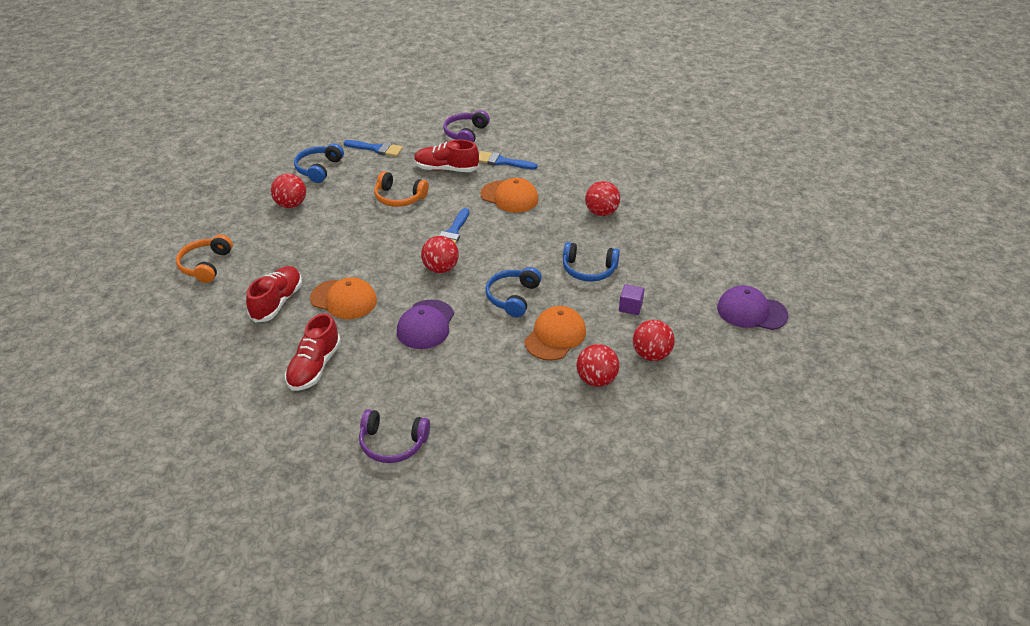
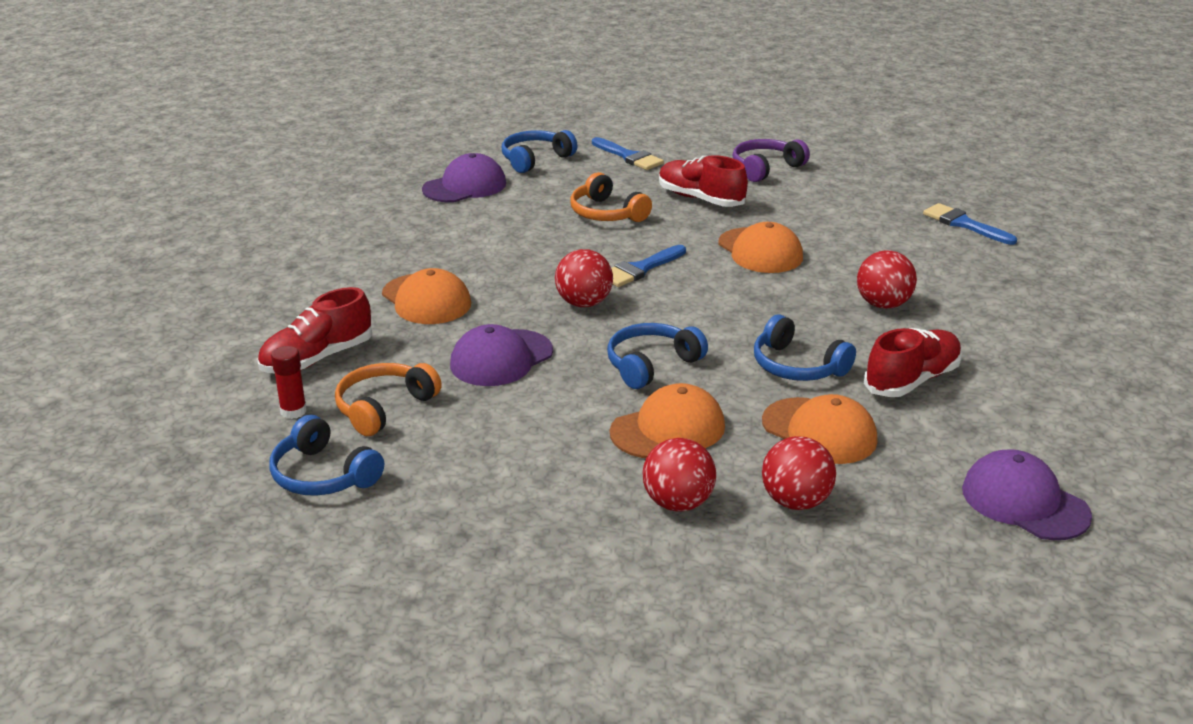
camera: 30 degrees right, 10 degrees down
(205, 265) = (305, 219): orange headphones -> orange headphones (384, 407)
(277, 302) = (345, 279): red shoe -> red shoe (912, 380)
(291, 205) = (464, 186): red ball -> purple cap
(334, 409) = (293, 411): none -> red glue stick
(392, 443) = (323, 475): purple headphones -> blue headphones
(502, 162) = (788, 210): blue brush -> blue brush (964, 224)
(630, 307) = (819, 431): purple cube -> orange cap

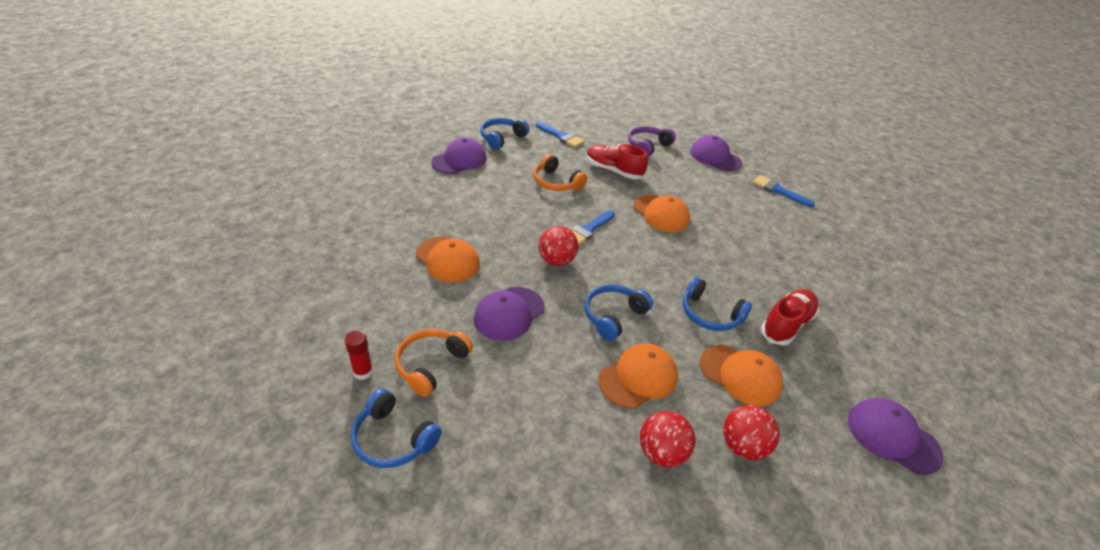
camera: 10 degrees left, 10 degrees up
(317, 358) = (376, 318): red shoe -> none
(873, 182) = (715, 157): none -> purple cap
(883, 304) = (749, 258): red ball -> none

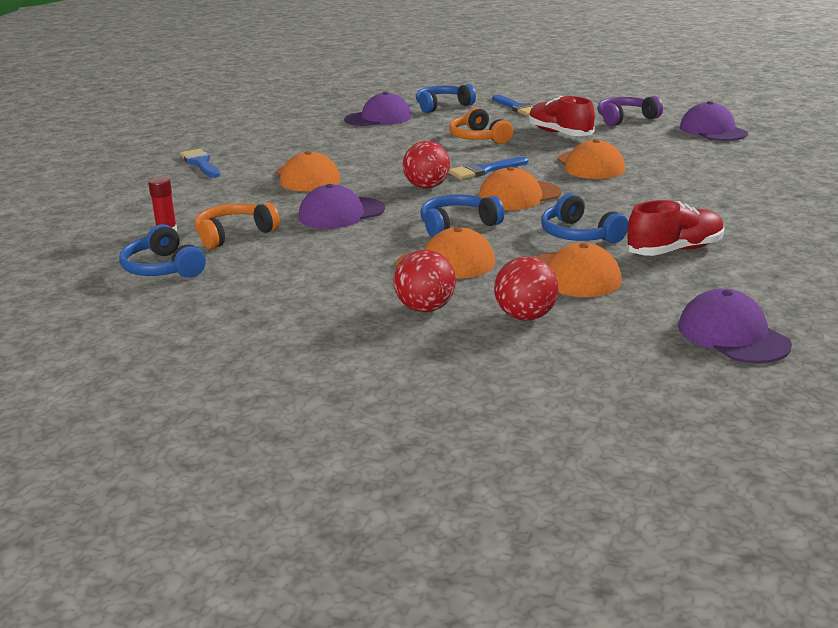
camera: 25 degrees right, 15 degrees down
(635, 264) = (519, 196): none -> orange cap
(778, 191) = (779, 159): blue brush -> blue brush (200, 163)

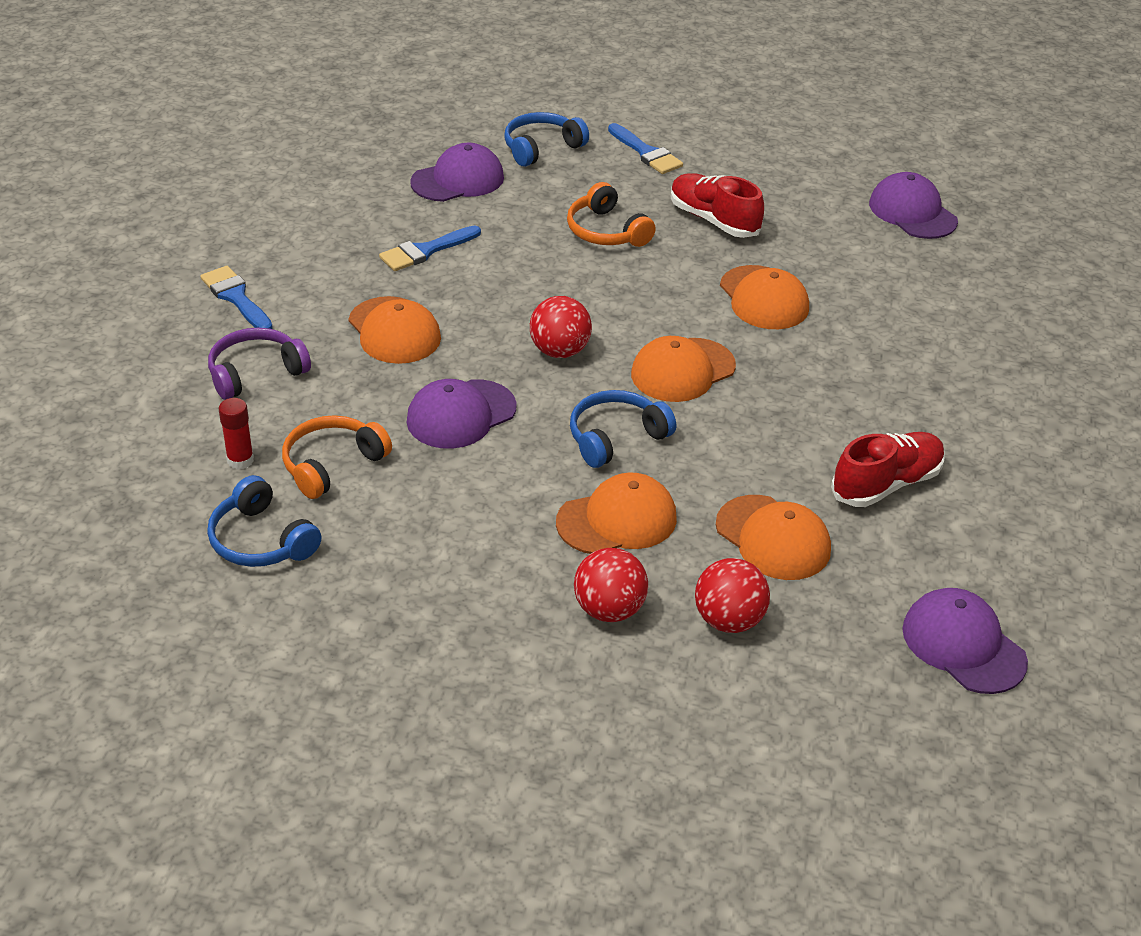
camera: 10 degrees left, 15 degrees up
(484, 170) = (628, 311): blue brush -> blue brush (425, 251)
(579, 235) = (769, 454): blue headphones -> none
(625, 119) = (796, 183): purple headphones -> purple headphones (256, 373)

